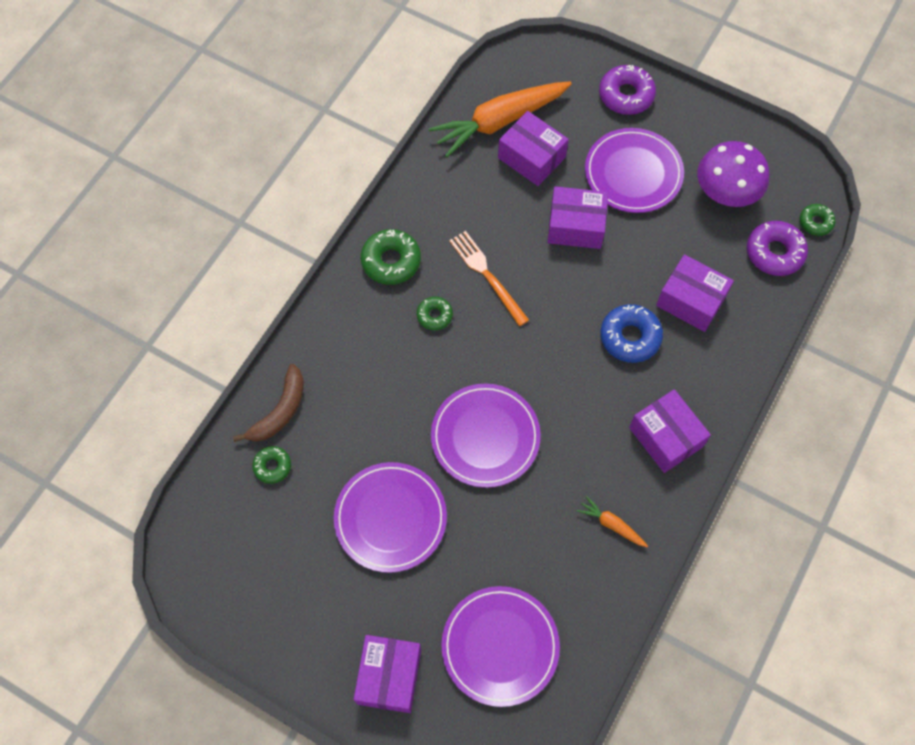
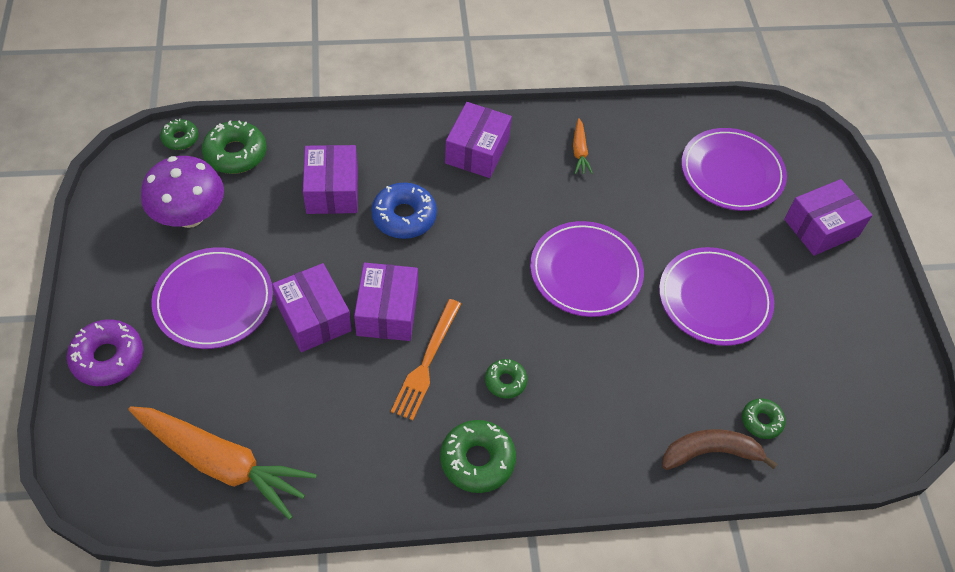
camera: 130 degrees left, 10 degrees down
(531, 157) = (252, 403): purple box -> purple box (387, 312)
(774, 253) = (235, 154): purple donut -> green donut

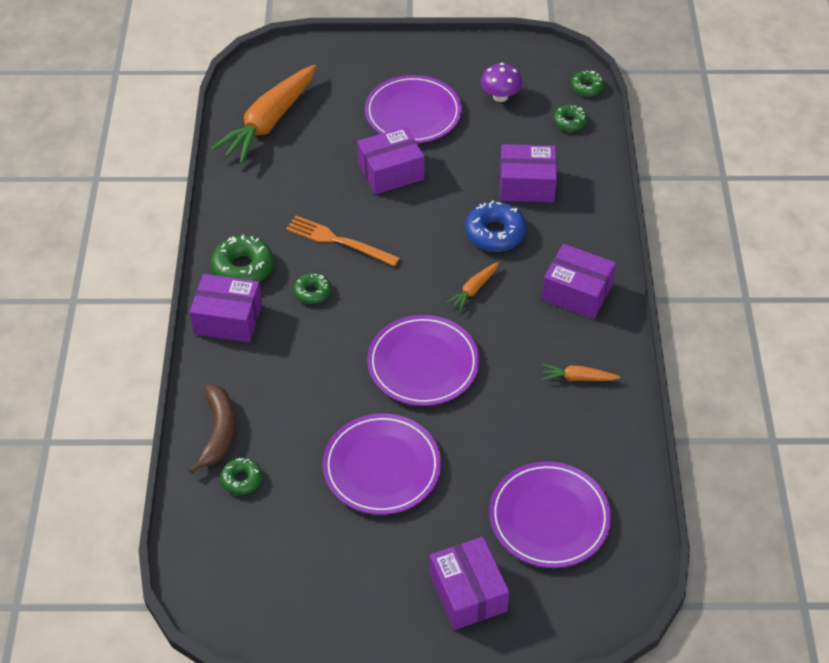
camera: 100 degrees right, 5 degrees down
(108, 358) = (367, 60): purple donut -> none
(189, 216) = (500, 96): purple mushroom -> purple mushroom, size x0.61
(235, 154) = (570, 122): green donut -> green donut, size x0.59
(387, 312) = (392, 218): purple box -> purple box (228, 319)
(483, 233) = (474, 289): none -> orange carrot

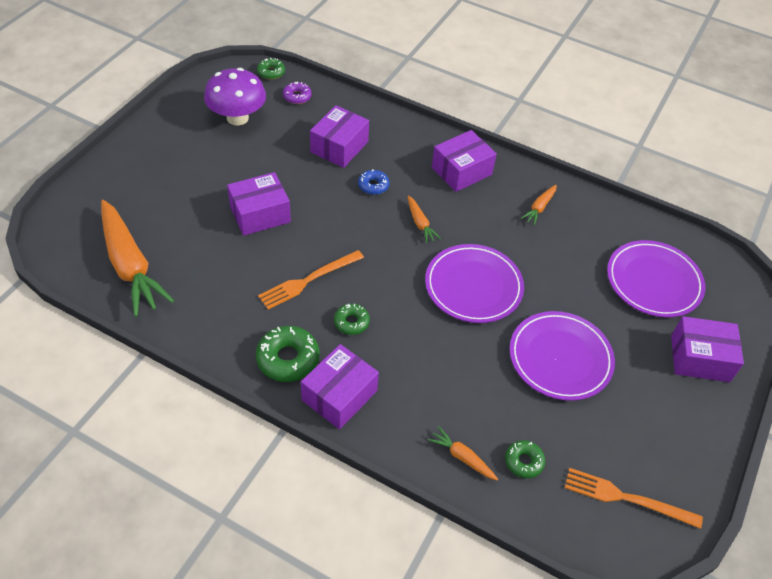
camera: 65 degrees left, 0 degrees up
(218, 431) = (462, 457): brown banana -> orange carrot
(250, 575) = (626, 498): none -> orange fork
(391, 172) = (260, 214): purple box -> purple box turned 60 degrees clockwise
(413, 113) = (208, 172): purple plate -> none
(495, 233) = (373, 186): blue donut -> blue donut, size x0.59
(500, 96) = (237, 118): purple mushroom -> purple mushroom, size x1.63
(570, 122) = (297, 96): green donut -> purple donut

